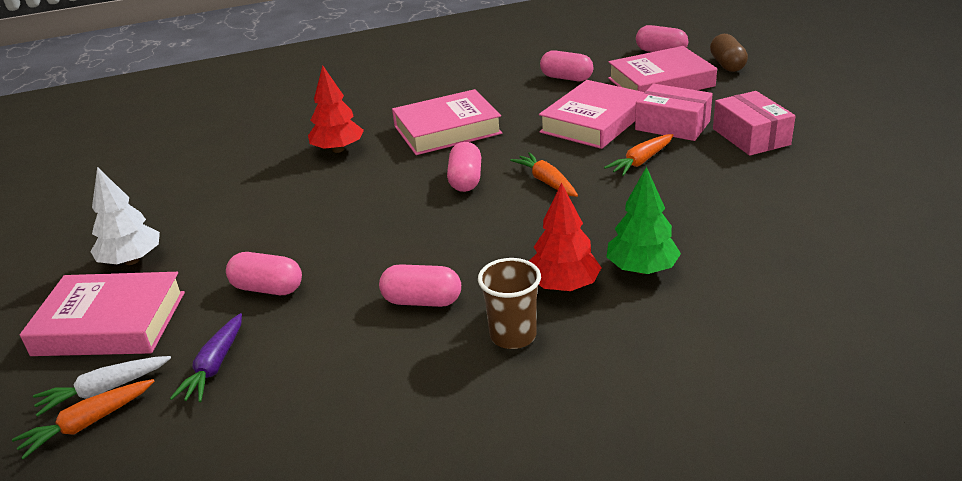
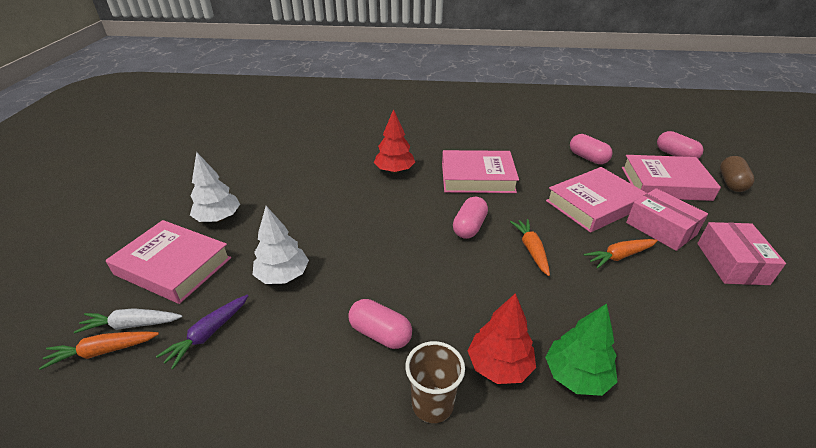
camera: 20 degrees right, 5 degrees up
(267, 288) = (283, 276): pink capsule -> white tree

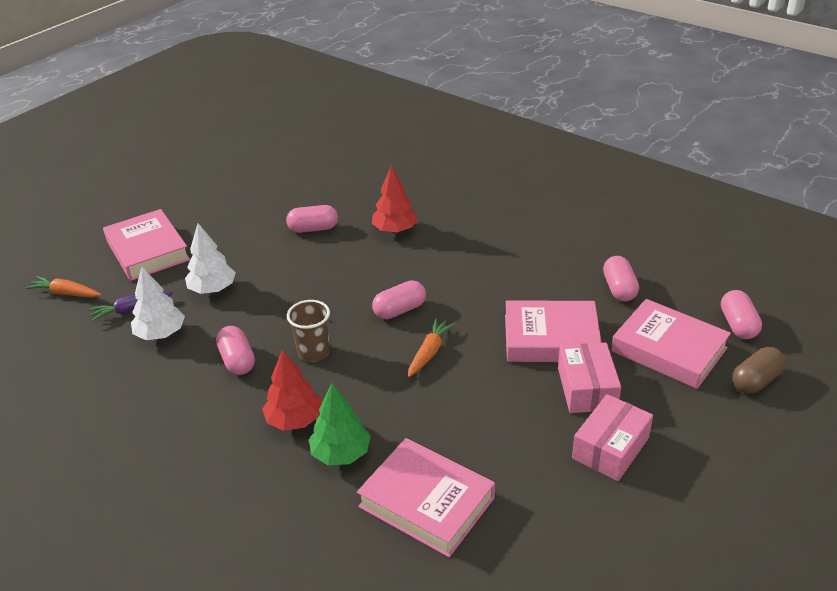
camera: 35 degrees right, 0 degrees up
(132, 325) = (93, 283): white carrot -> none
(218, 218) = (209, 222): white tree -> white tree (161, 334)
(326, 191) = (313, 229): none -> pink capsule
(432, 404) = (223, 419): brown cup -> brown cup (313, 352)
(477, 177) = (467, 266): pink book -> pink book (426, 502)
(619, 256) = (504, 393): orange carrot -> none

